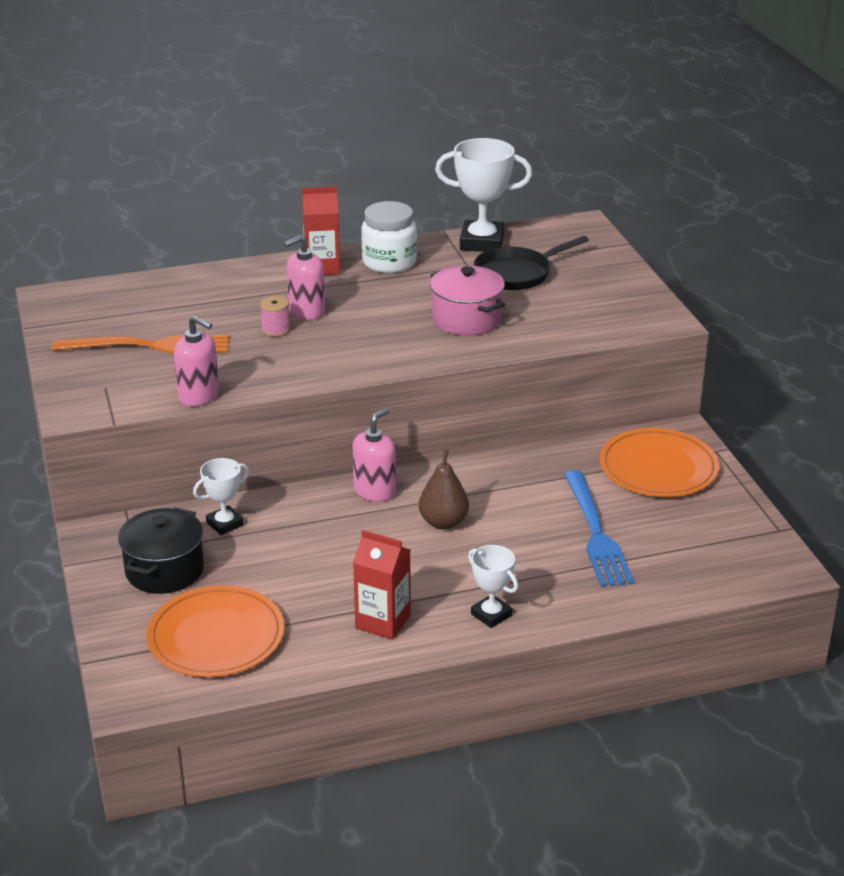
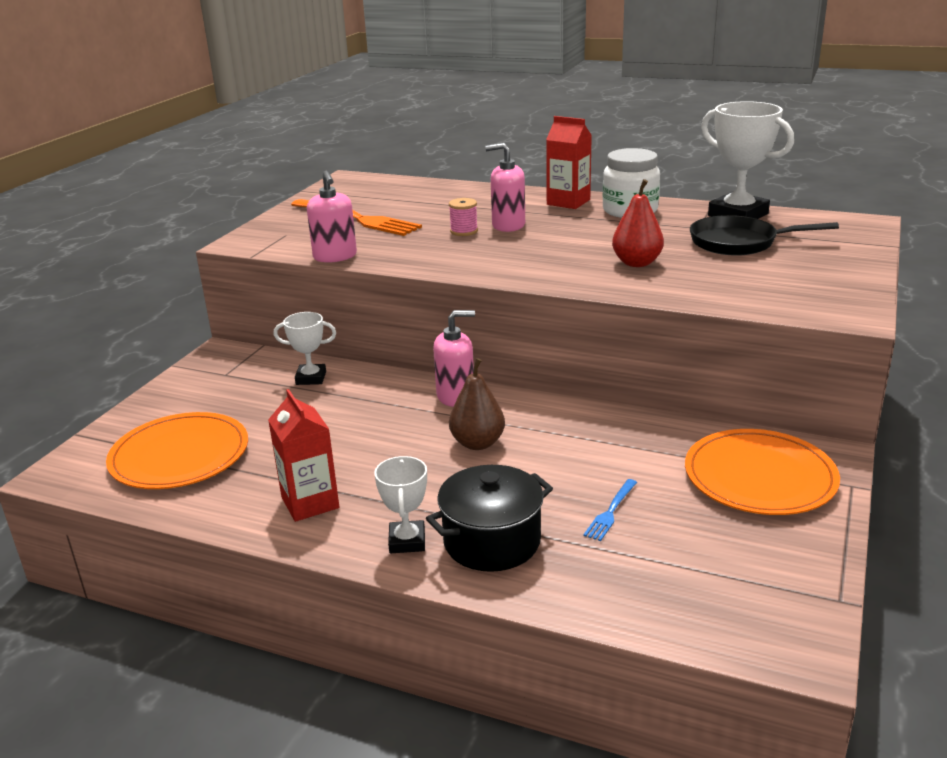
camera: 40 degrees right, 5 degrees down
(164, 570) = (223, 394): black pot -> black pot (492, 541)
(466, 319) = (636, 263): pink pot -> red pear
(596, 533) = (611, 512): blue fork -> blue fork, size x0.46

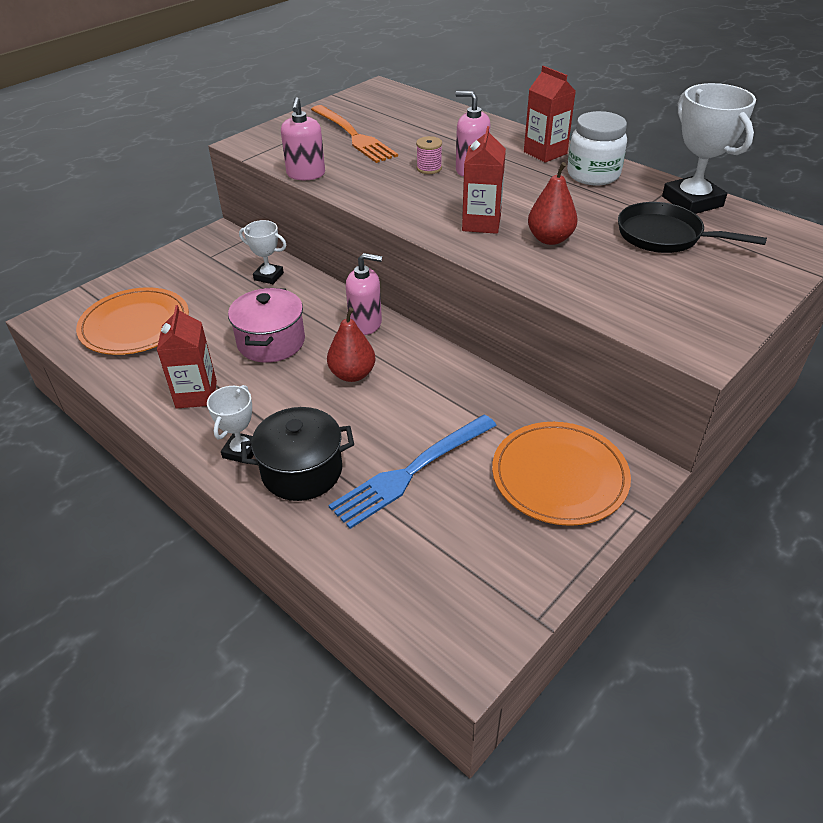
camera: 20 degrees right, 15 degrees up
(362, 435) = (271, 342): none -> pink pot
(477, 443) = (352, 374): brown pear -> red pear
(559, 263) = (481, 223): none -> red carton
(611, 512) = (411, 472): blue fork -> blue fork, size x2.19

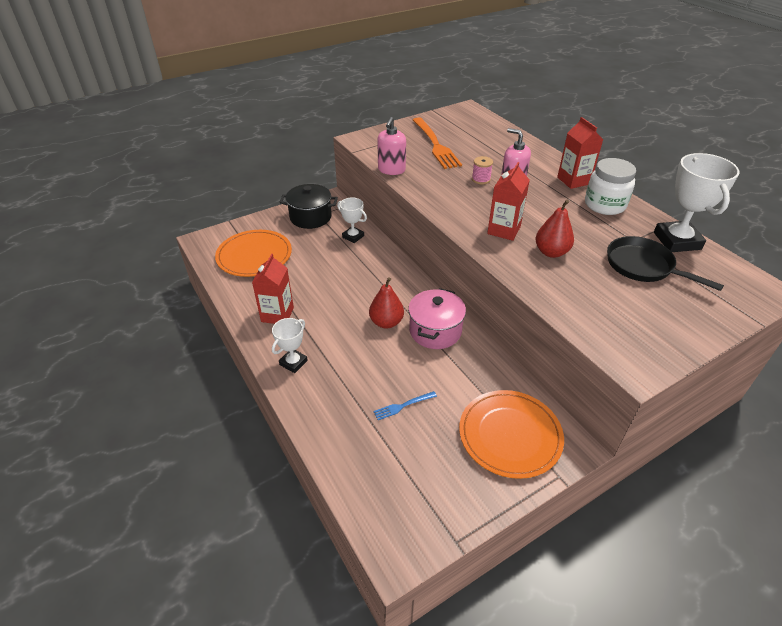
camera: 15 degrees right, 0 degrees up
(271, 342) = (339, 286): pink pot -> pink pot (435, 331)
(302, 471) = (328, 387): black pot -> black pot (310, 217)
(365, 324) = (408, 285): pink soap dispenser -> none
(411, 472) = (402, 406): blue fork -> blue fork, size x0.46

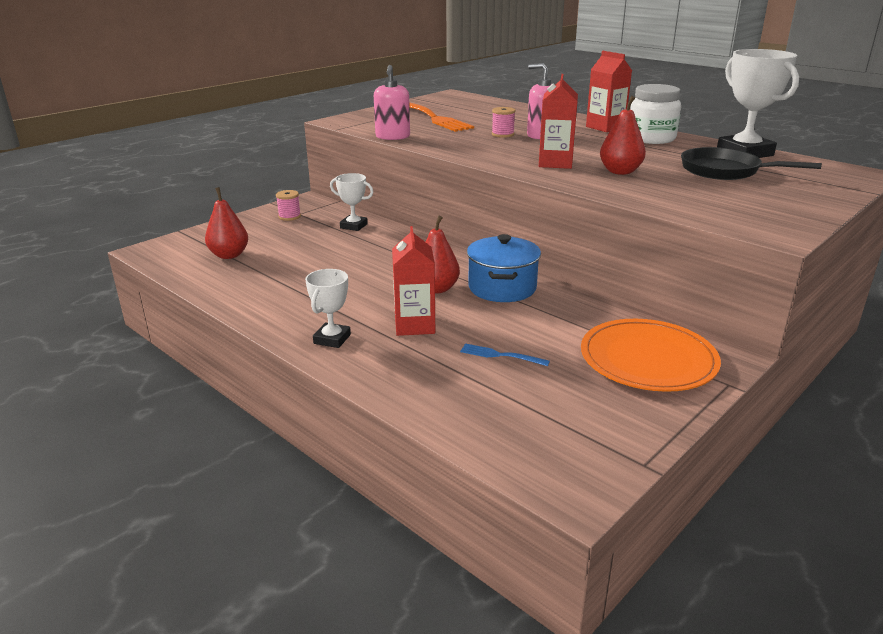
camera: 15 degrees left, 15 degrees down
(254, 256) = (229, 255): orange plate -> red pear
(277, 314) = (287, 300): red carton -> red carton (414, 325)
(310, 217) = (289, 216): black pot -> pink spool
(402, 406) = (500, 355): blue fork -> blue fork turned 60 degrees clockwise
(435, 331) = (502, 288): pink pot -> blue pot

